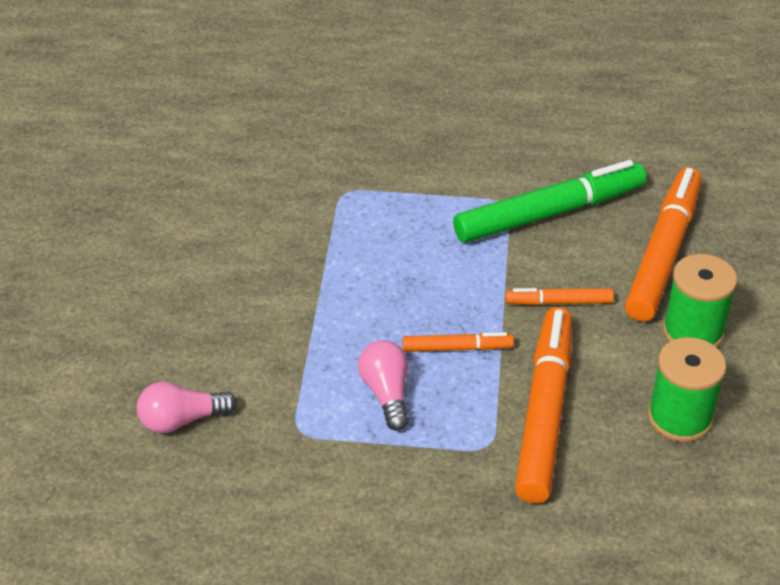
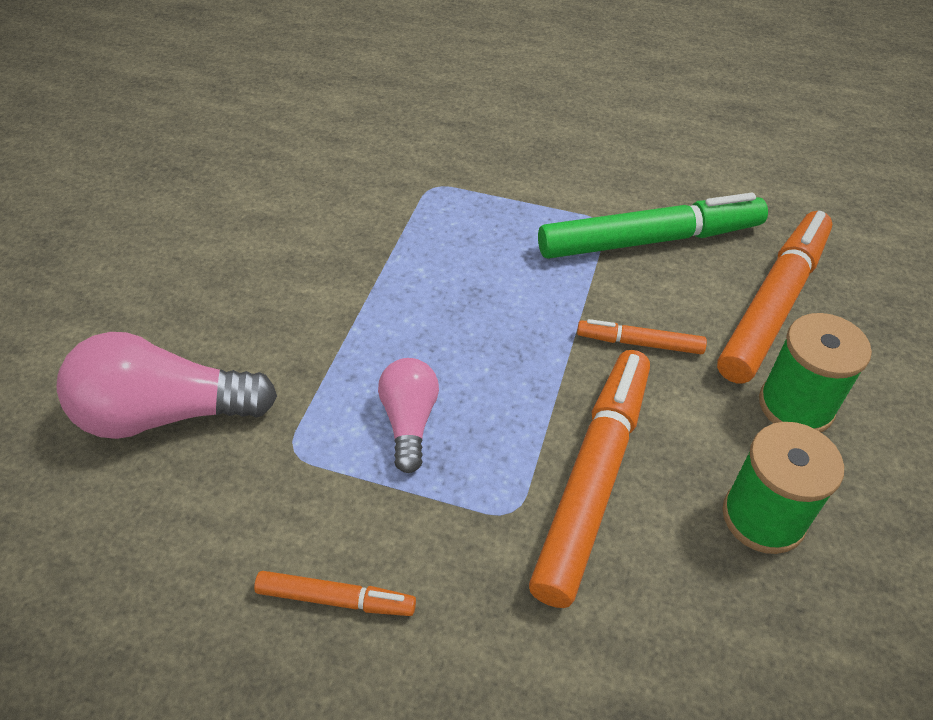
camera: 10 degrees right, 5 degrees up
(182, 420) = (165, 414): pink light bulb -> pink light bulb, size x1.69
(457, 348) = (507, 379): orange marker -> orange marker (336, 599)

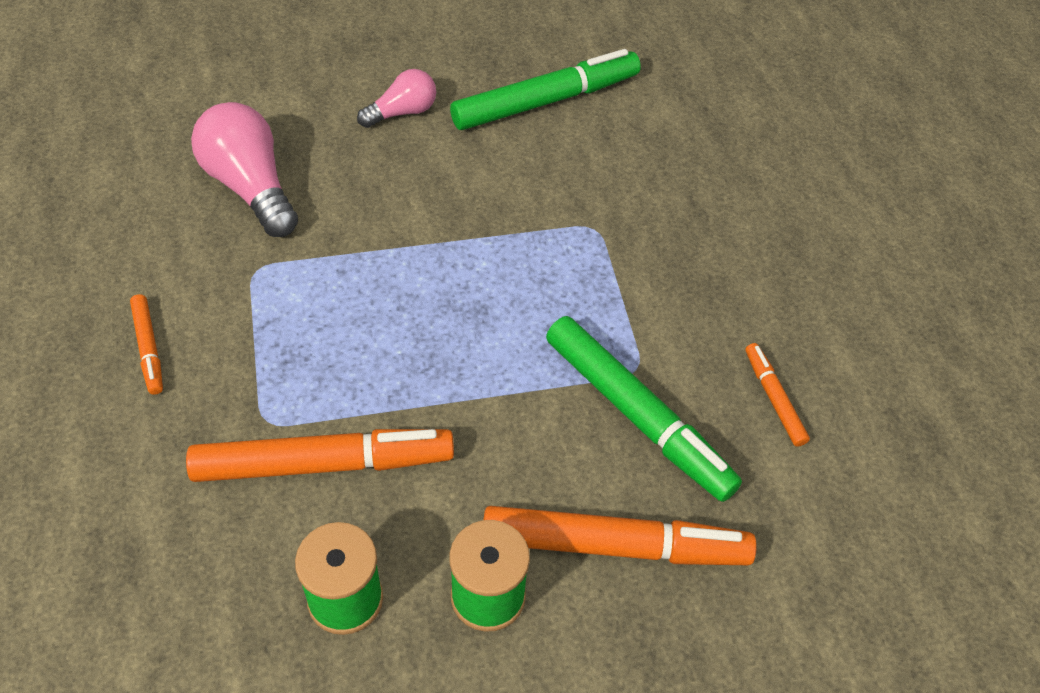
camera: 60 degrees right, 5 degrees up
(259, 156) = (546, 101): none -> green marker
(409, 422) = (317, 324): pink light bulb -> pink light bulb (402, 112)
(639, 343) = (493, 449): orange marker -> orange marker (774, 398)

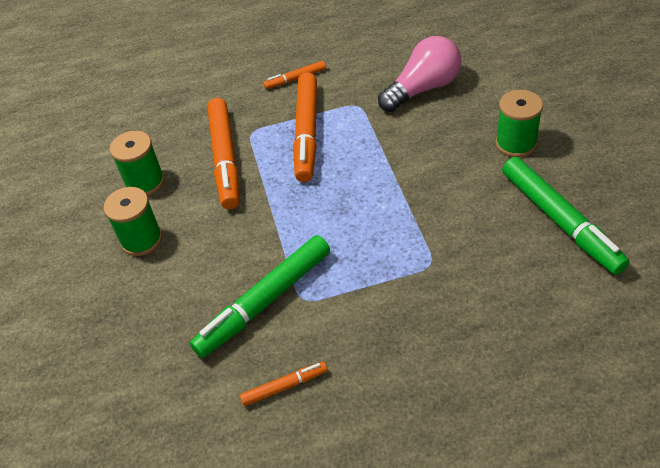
camera: 95 degrees right, 5 degrees down
(402, 112) = (515, 143): pink light bulb -> green spool
(615, 546) = (169, 296): orange marker -> orange marker (306, 133)

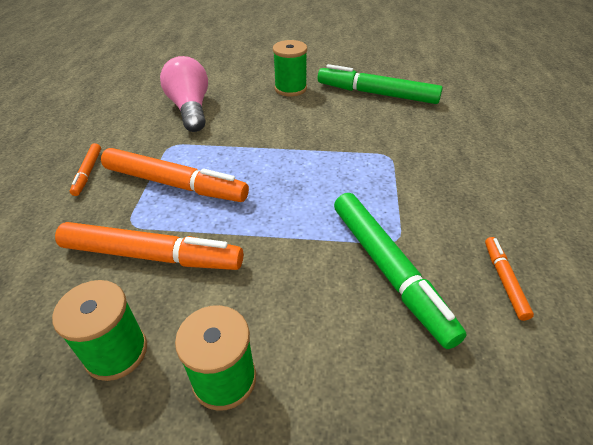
camera: 75 degrees left, 5 degrees down
(560, 221) = (377, 93): green marker -> green marker turned 150 degrees counterclockwise

